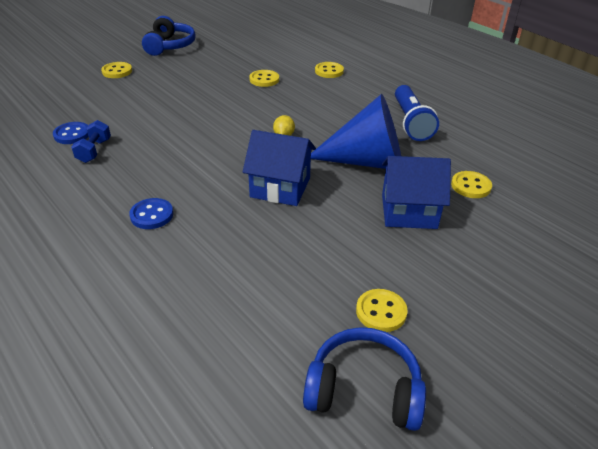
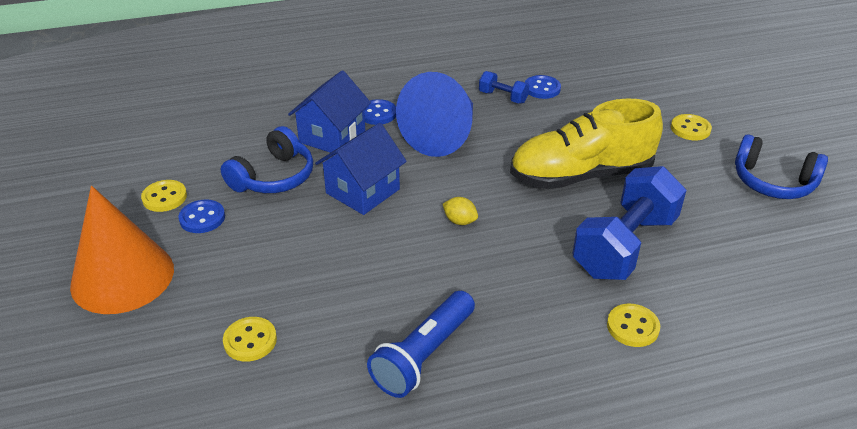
camera: 115 degrees right, 0 degrees up
(198, 101) = (581, 175): none -> yellow shoe
(264, 79) = (624, 246): yellow button -> blue dumbbell
(364, 390) = (118, 166): blue headphones -> blue headphones (273, 177)
(367, 161) = (362, 270): blue cone -> blue cone (443, 135)
(385, 268) = (202, 218): none -> blue button
(409, 211) = (255, 266): blue house -> blue house (332, 136)
(411, 122) = (424, 355): blue flashlight -> blue flashlight turned 75 degrees counterclockwise
(492, 282) = (122, 277): none -> orange cone

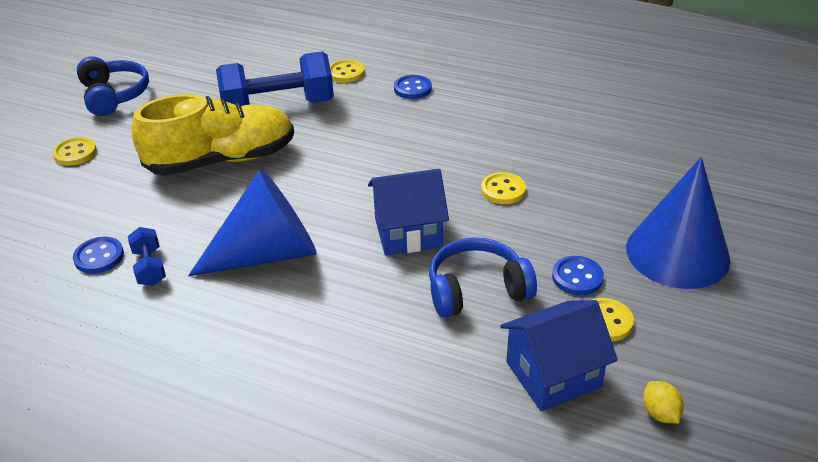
camera: 140 degrees left, 0 degrees up
(122, 277) = (677, 253): orange cone -> blue cone
(250, 340) = (592, 163): yellow button -> yellow button (503, 190)
(332, 136) = (373, 311): blue house -> blue house (553, 374)
(377, 114) = (295, 316): blue button -> blue button (412, 89)
(424, 355) = (483, 110): blue flashlight -> none
(460, 221) = (361, 171): yellow lemon -> yellow lemon (660, 413)
(581, 175) = (222, 160): yellow shoe -> yellow shoe turned 45 degrees counterclockwise

